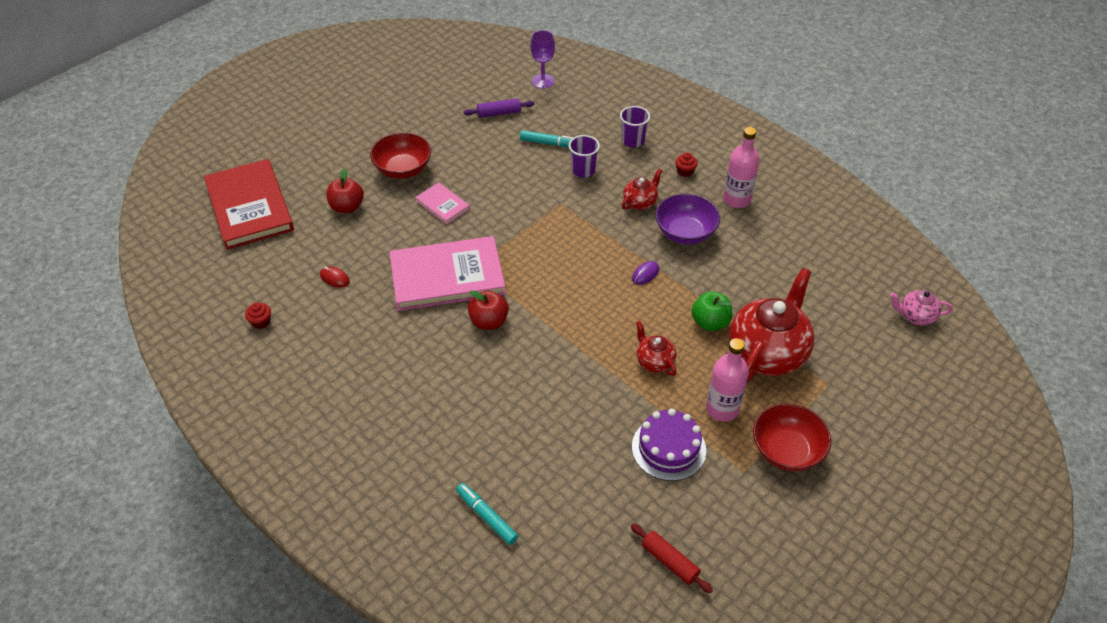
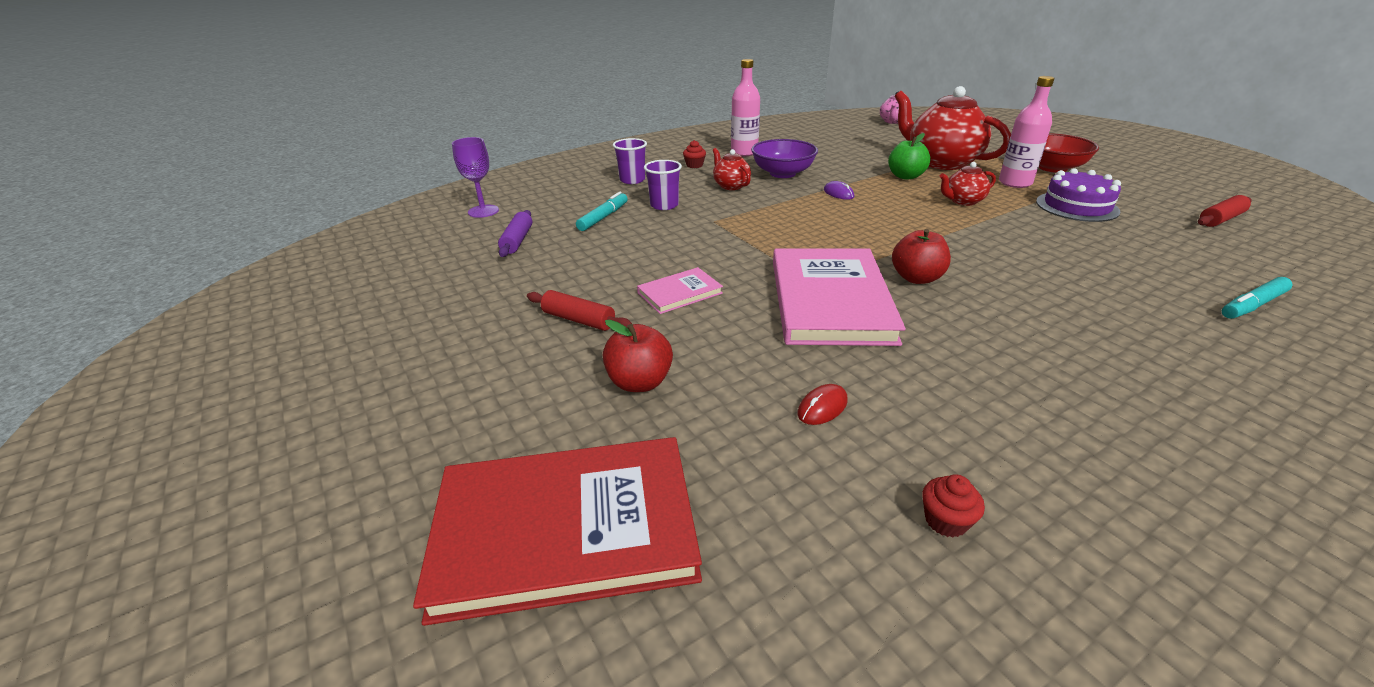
camera: 75 degrees left, 15 degrees down
(403, 169) = (578, 320): red bowl -> red rolling pin

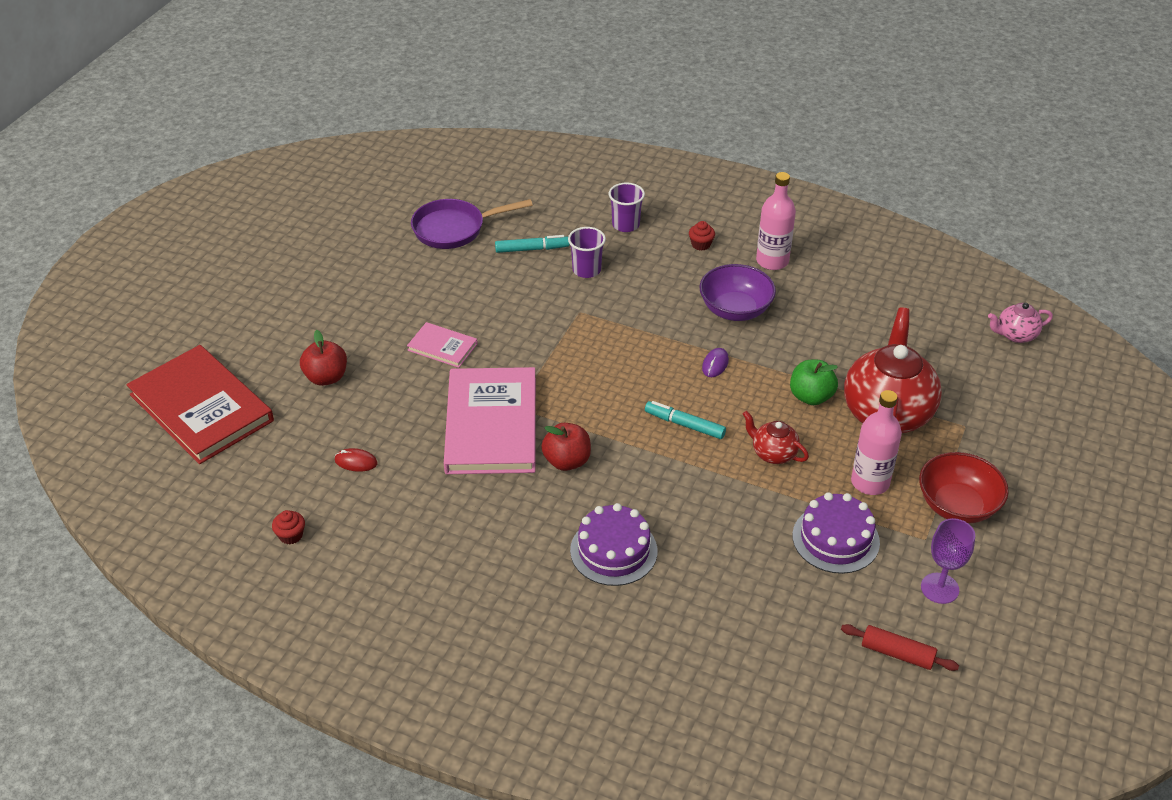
camera: 55 degrees right, 10 degrees up
(483, 211) = (487, 182): purple goblet -> purple goblet (939, 588)
(517, 240) = (454, 229): purple rolling pin -> purple pan
(578, 320) = (372, 318): red rolling pin -> none
(730, 186) = (669, 289): red teapot -> none
(830, 300) = (491, 425): pink book -> pink book turned 60 degrees counterclockwise
(1064, 290) = (613, 550): none -> purple cake
(1252, 305) = (677, 669): turquoise marker -> turquoise marker (684, 425)

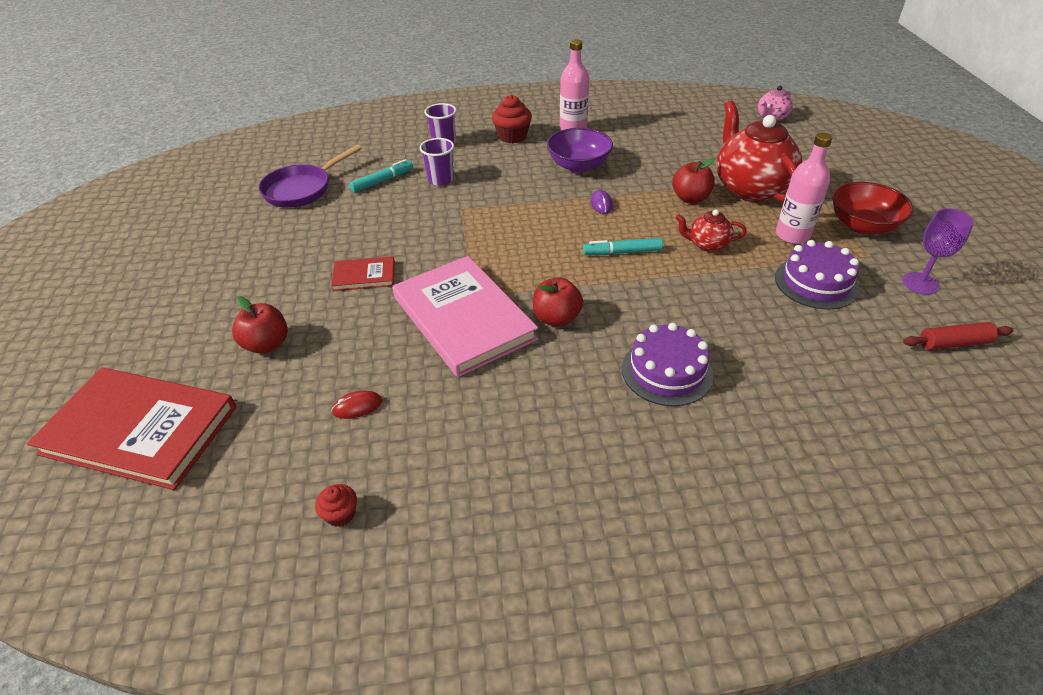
camera: 30 degrees left, 0 degrees up
(442, 347) = (364, 276): pink book -> red book
(701, 244) = (512, 136): red cupcake -> red cupcake, size x1.76
(811, 397) = (690, 198): green apple -> red apple

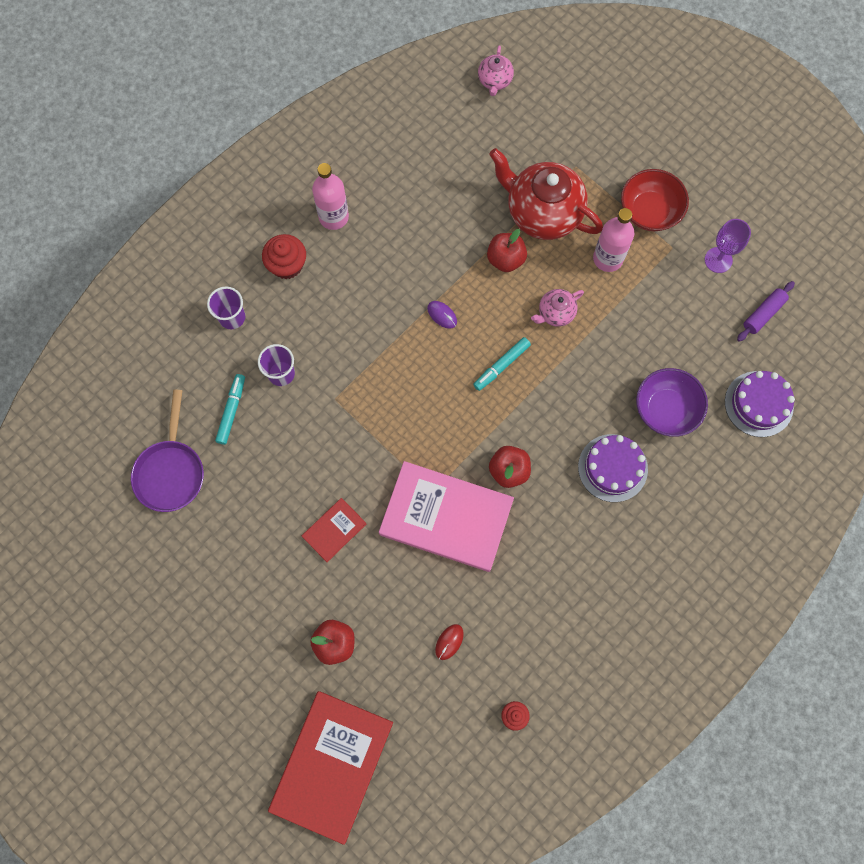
camera: 40 degrees left, 30 degrees up
(140, 430) = (332, 765): red book -> red book turned 45 degrees counterclockwise
(578, 166) = (383, 272): purple bowl -> purple bowl (666, 409)
(707, 245) = (555, 313): red teapot -> pink teapot
(816, 283) = (653, 307): purple cake -> purple cake (758, 404)
(953, 343) = (763, 314): red rolling pin -> purple rolling pin

